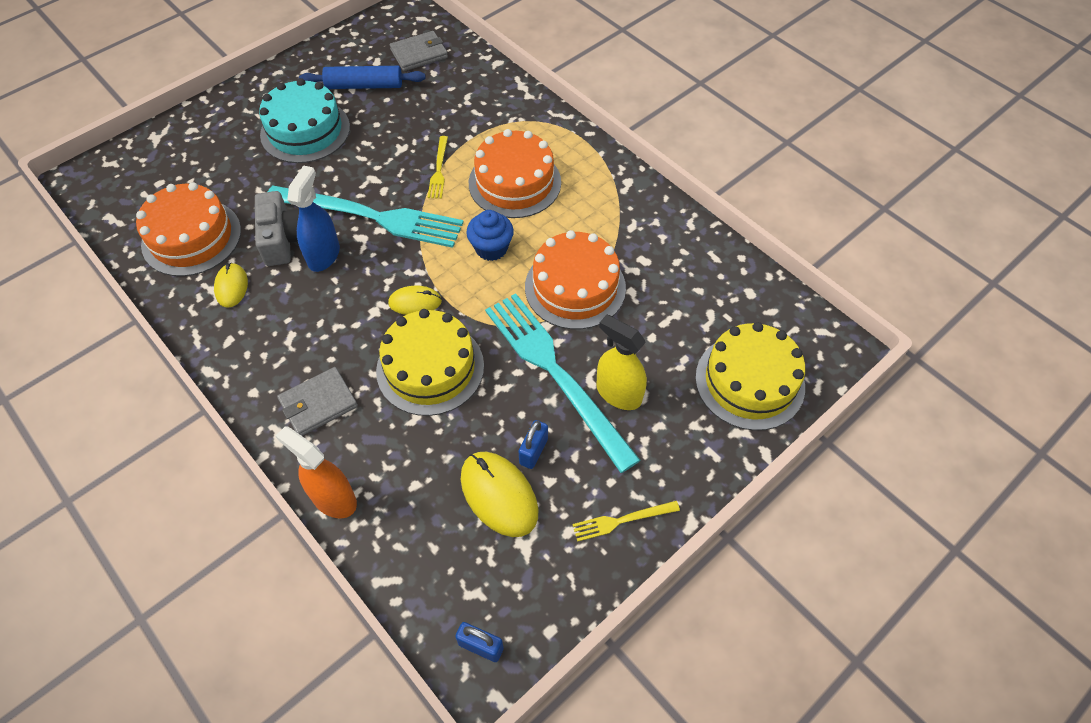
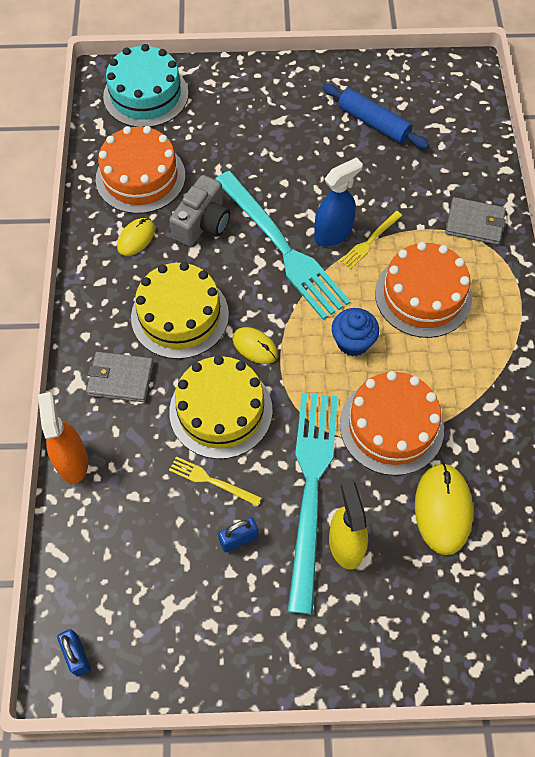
camera: 40 degrees right, 5 degrees up
(305, 131) = (293, 136): turquoise cake -> turquoise cake (146, 95)
(324, 255) = (220, 257): blue spray bottle -> blue spray bottle (333, 234)
(419, 54) = (444, 119): grey wallet -> grey wallet (474, 223)
(499, 495) = (184, 553): yellow mouse -> yellow mouse (443, 509)
(622, 520) = (256, 649): yellow fork -> yellow fork (211, 481)
(749, 381) = (465, 622): yellow cake -> yellow cake (180, 315)

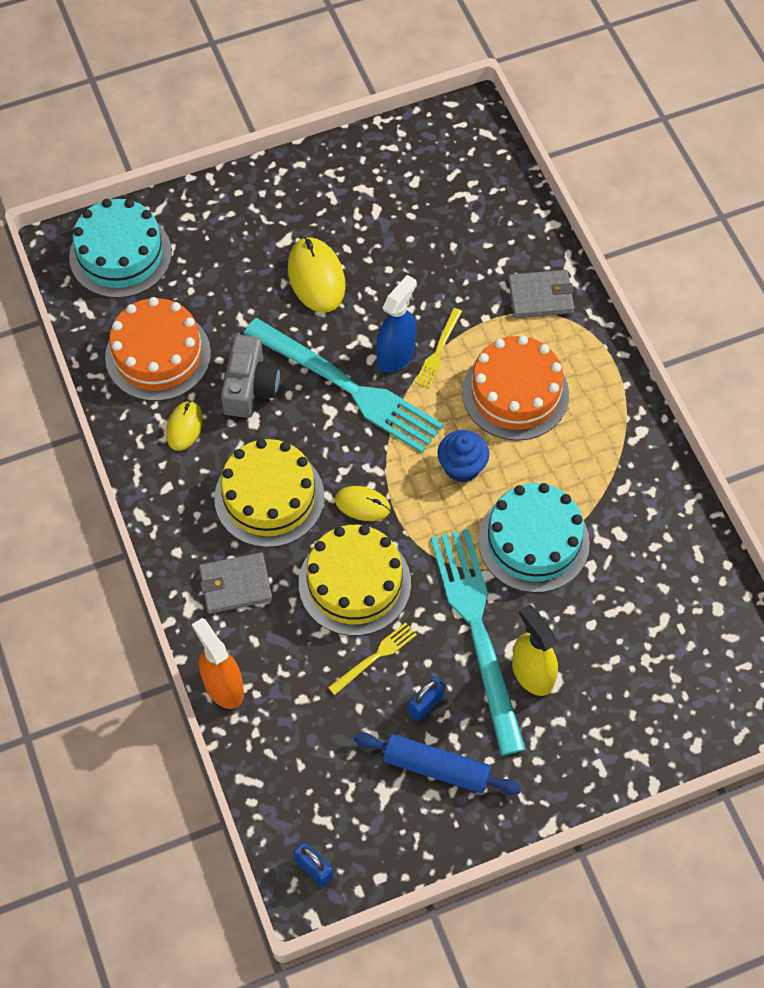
camera: 20 degrees left, 0 degrees up
(211, 481) = (375, 657): yellow fork -> yellow fork turned 135 degrees clockwise
(373, 123) = (390, 212): blue rolling pin -> blue rolling pin (436, 768)
(391, 426) = (533, 541): orange cake -> turquoise cake
(443, 509) = (613, 607): yellow mouse -> yellow mouse (316, 277)

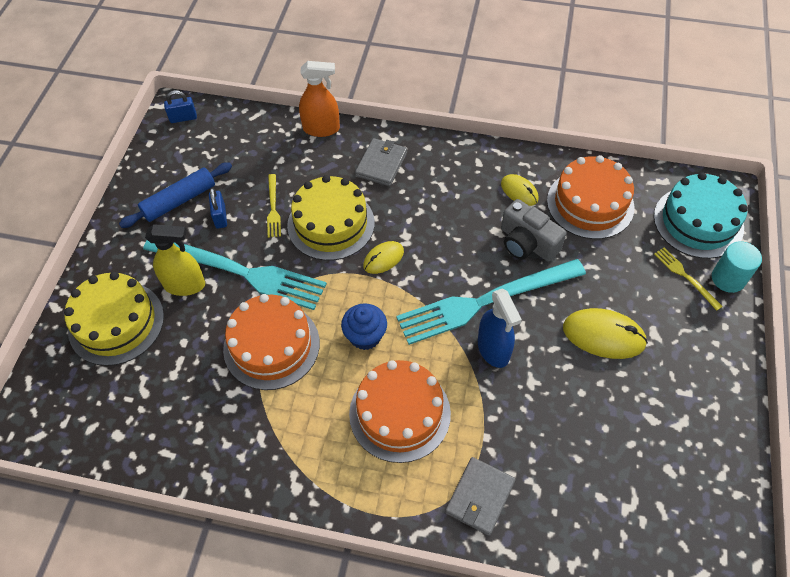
camera: 125 degrees right, 5 degrees down
(179, 207) = (728, 278): none -> turquoise cylinder
(269, 497) = (430, 210): yellow cake -> yellow cake (116, 323)
(438, 351) = (477, 381): yellow fork -> yellow fork (685, 276)
(533, 541) = (271, 345): turquoise cake -> orange cake

